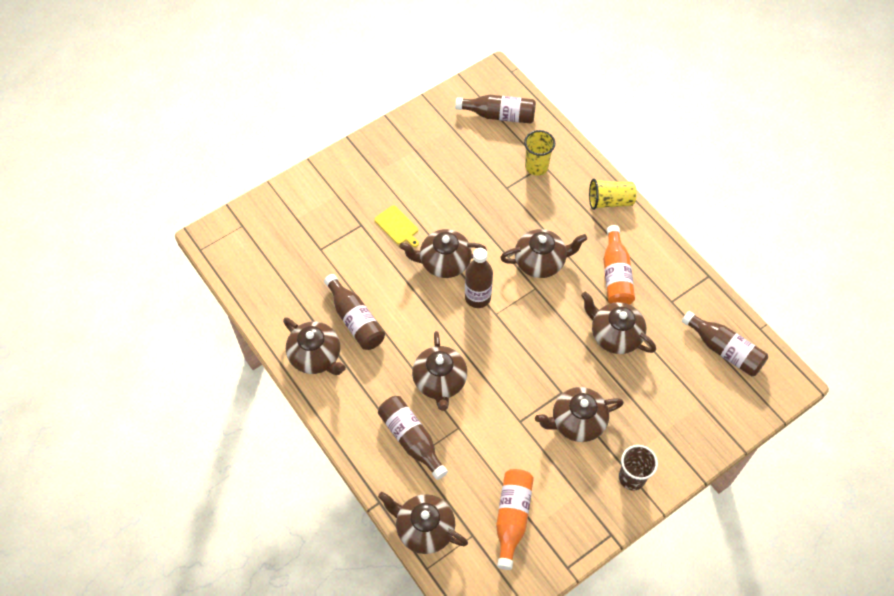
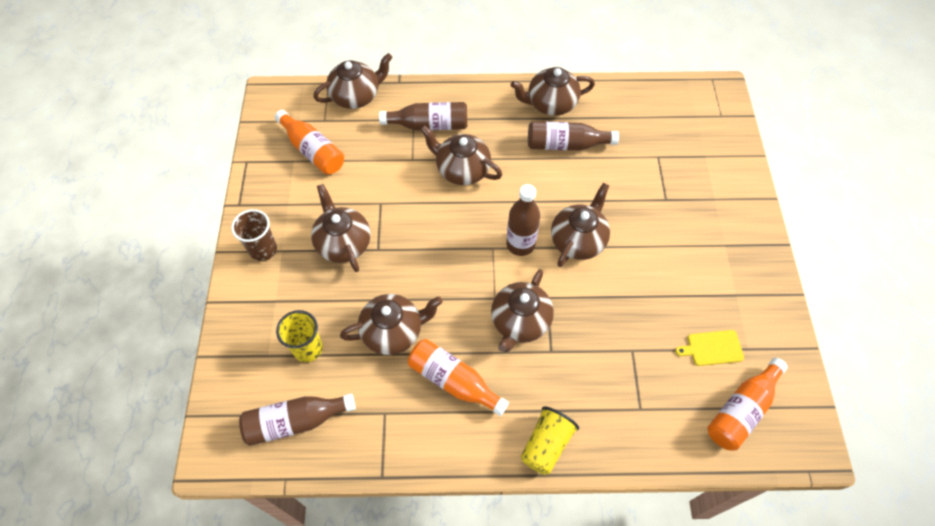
camera: 125 degrees right, 0 degrees up
(397, 226) = (645, 226): yellow cutting board -> yellow cutting board (712, 348)
(499, 115) = (741, 410): brown bottle -> orange bottle
(536, 167) = (642, 400): yellow cup -> yellow cup (308, 349)
(577, 422) = (343, 243): brown teapot -> brown teapot turned 45 degrees counterclockwise

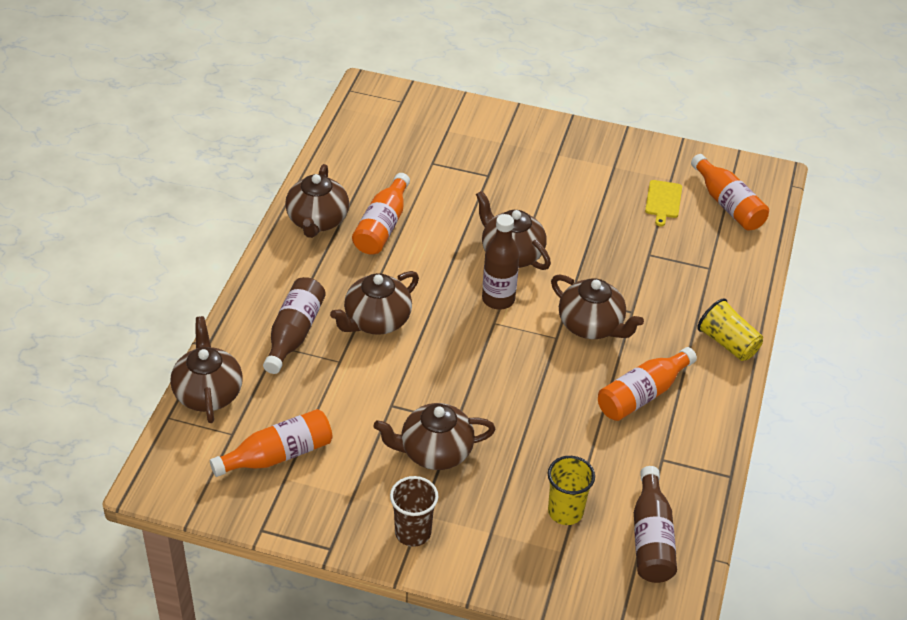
camera: 75 degrees left, 15 degrees down
(393, 331) = (569, 431): brown teapot -> none
(566, 145) = (382, 226): brown bottle -> orange bottle

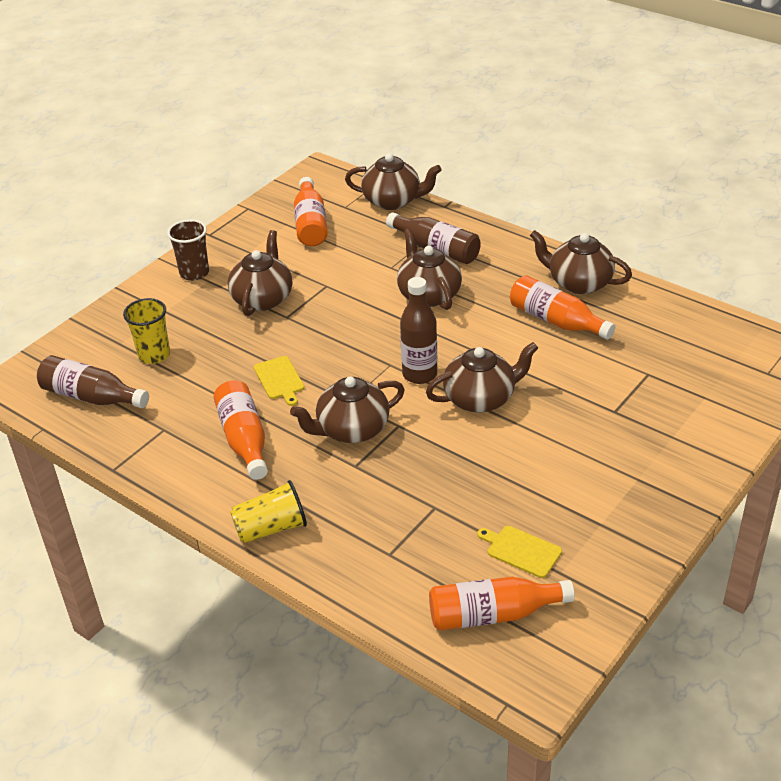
camera: 115 degrees right, 5 degrees down
(552, 396) = (279, 379): none -> yellow cutting board

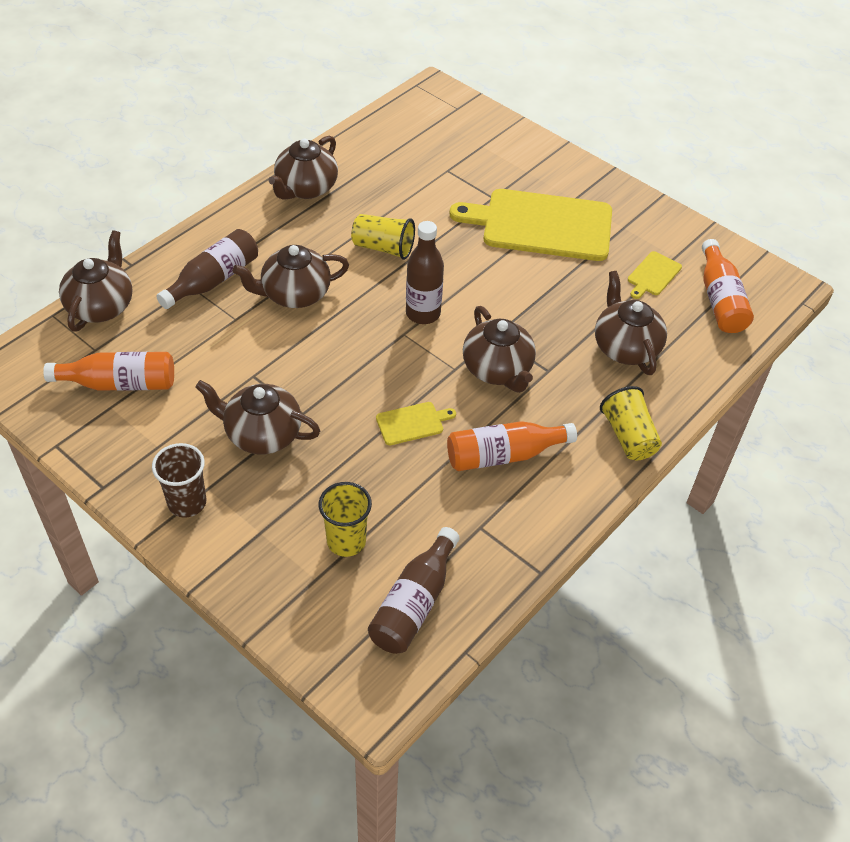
camera: 90 degrees left, 10 degrees up
(481, 398) = (465, 275): brown teapot -> brown teapot (625, 347)
(507, 340) = (383, 248): none -> yellow cup
(556, 321) = (361, 212): orange bottle -> none
(580, 452) = (541, 225): none -> yellow cutting board

